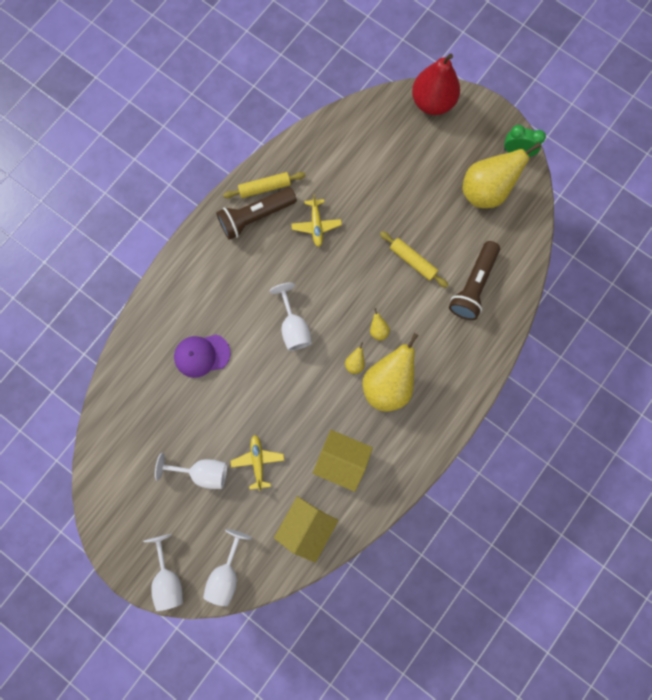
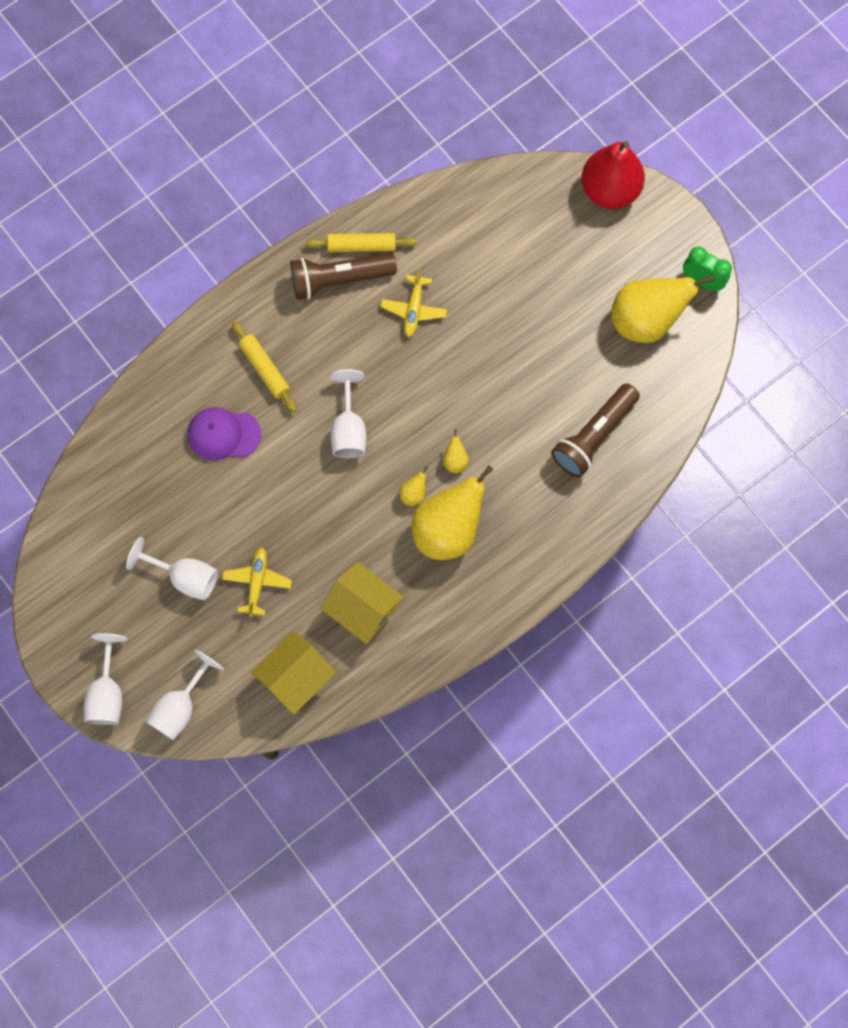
camera: 15 degrees right, 5 degrees down
(413, 261) = (525, 386): yellow rolling pin -> yellow rolling pin (265, 369)

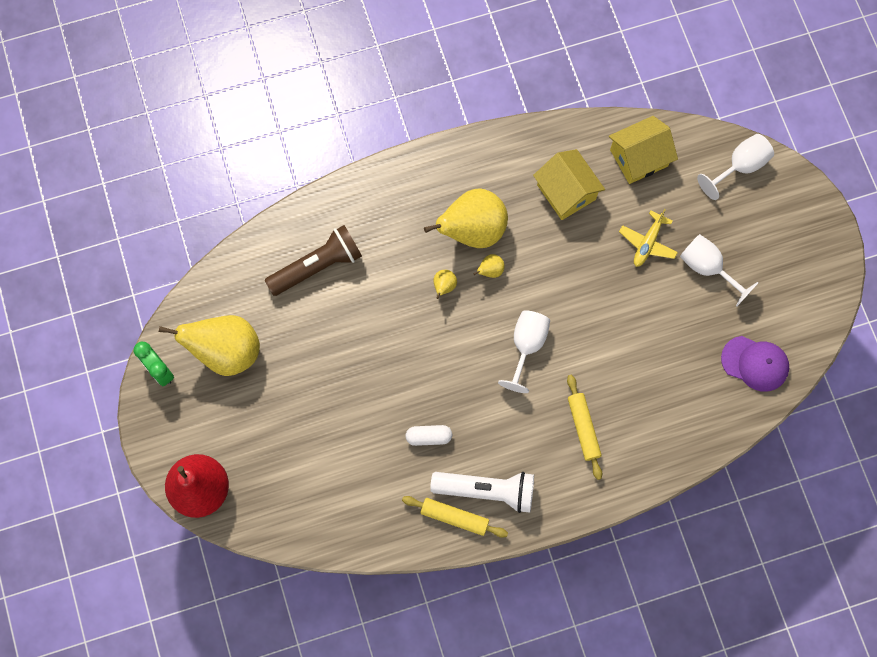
camera: 160 degrees left, 0 degrees up
(108, 693) = (797, 197): white goblet -> none
(223, 434) = (638, 380): purple cap -> purple cap (755, 363)
(339, 280) = (487, 490): brown flashlight -> white flashlight
(414, 309) = (429, 437): yellow plane -> white capsule

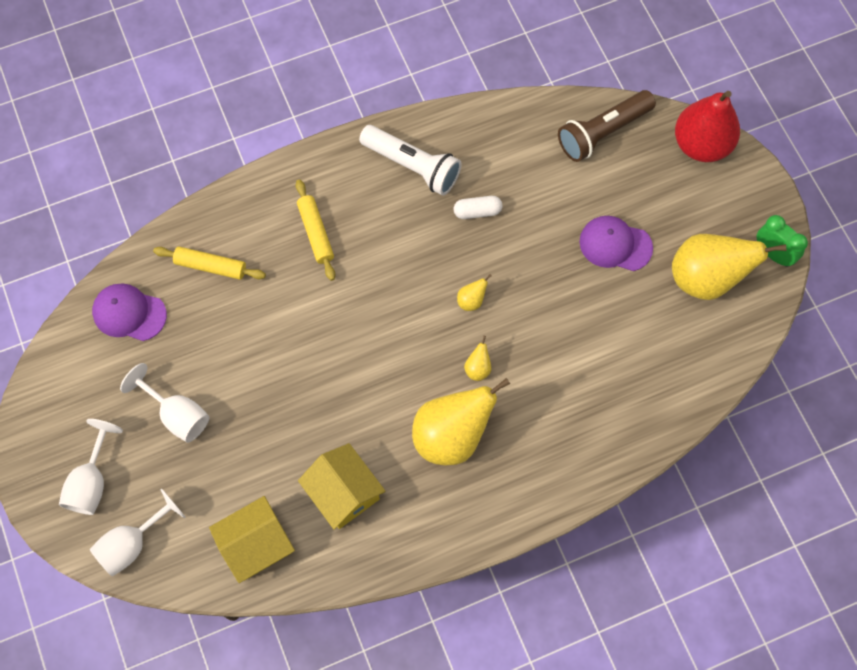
camera: 175 degrees right, 5 degrees down
(304, 392) = (615, 245): none -> purple cap
(317, 266) = (624, 379): brown flashlight -> brown flashlight (602, 133)
(454, 517) = (443, 140): yellow rolling pin -> yellow rolling pin (210, 266)
(487, 490) = (412, 166): white flashlight -> white flashlight turned 150 degrees counterclockwise
(490, 270) = (427, 391): yellow pear -> yellow pear (471, 301)
(526, 346) = (380, 311): white goblet -> white goblet (91, 482)
(647, 243) = (246, 439): yellow plane -> none

